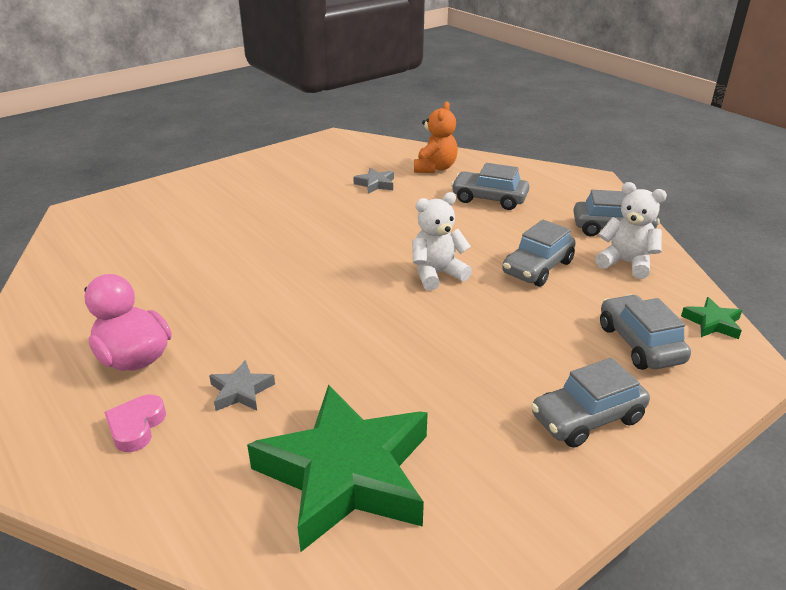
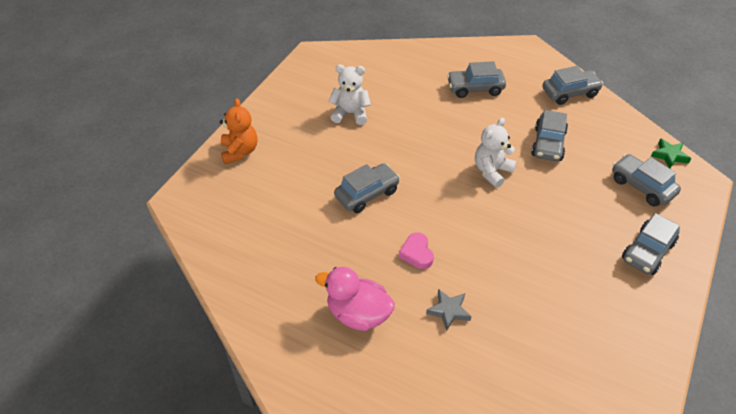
camera: 25 degrees left, 15 degrees up
(136, 426) = (409, 362): pink heart -> pink heart (417, 253)
(266, 255) = (367, 194): none -> grey car
(346, 474) = (553, 341): green star -> none
(375, 184) = (385, 97): grey star -> none
(435, 168) = (415, 67): orange teddy bear -> orange teddy bear (240, 151)
(626, 263) = (596, 122): white teddy bear -> white teddy bear (350, 113)

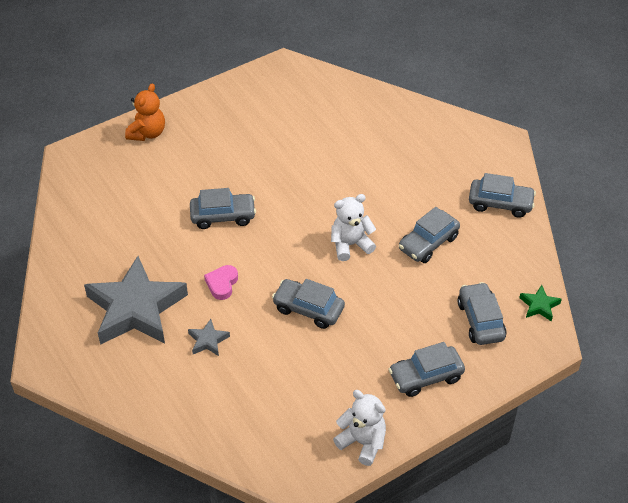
camera: 30 degrees right, 0 degrees up
(350, 113) = (269, 137): white teddy bear -> white teddy bear (362, 442)
(358, 314) = (136, 309): pink duck -> grey star
(475, 88) = (408, 160): grey car -> grey car (308, 309)

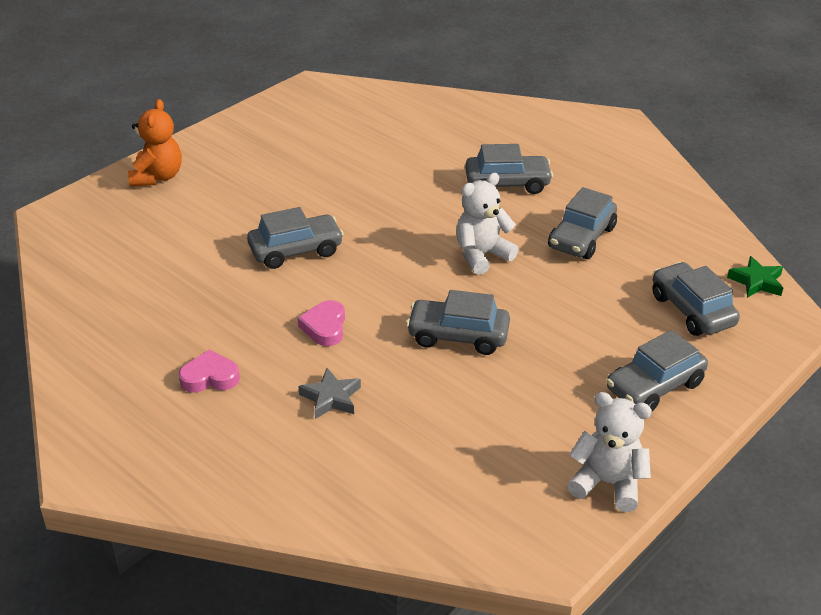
camera: 15 degrees left, 10 degrees down
(136, 309) = (210, 377): grey star -> pink heart
(500, 203) = (649, 184): grey car -> grey car (507, 183)

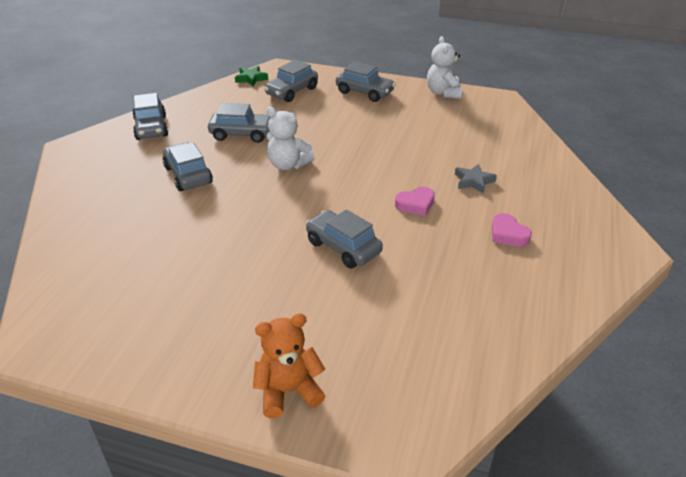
camera: 115 degrees left, 0 degrees up
(458, 336) = (378, 154): grey car -> grey car (151, 128)

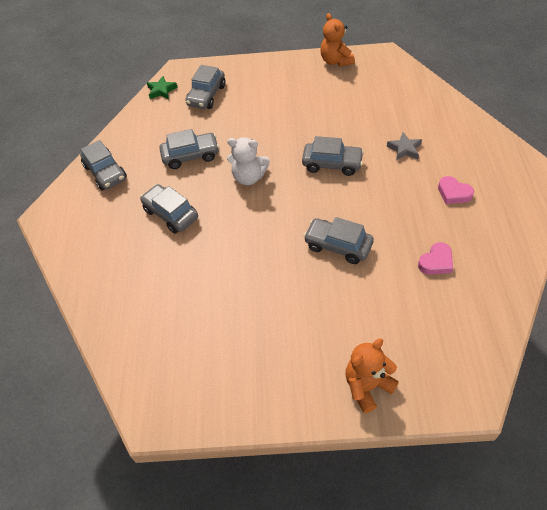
camera: 15 degrees left, 15 degrees up
(365, 92) = (270, 78): grey car -> grey car (332, 164)
(415, 204) = (371, 186): pink heart -> pink heart (436, 262)
(443, 93) = (336, 61): white teddy bear -> orange teddy bear

